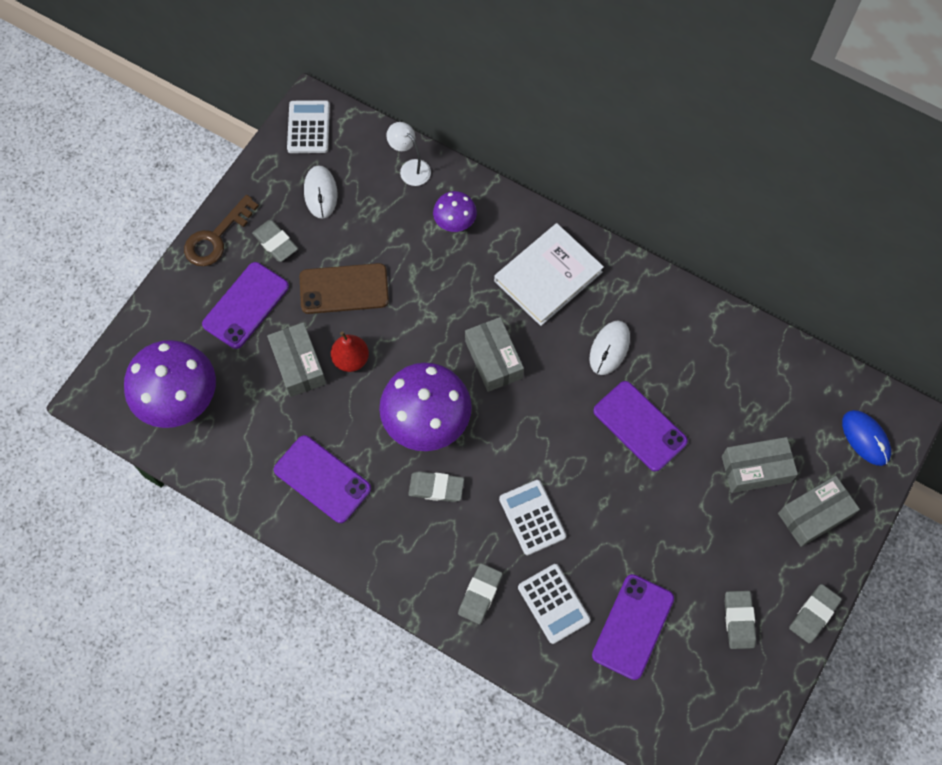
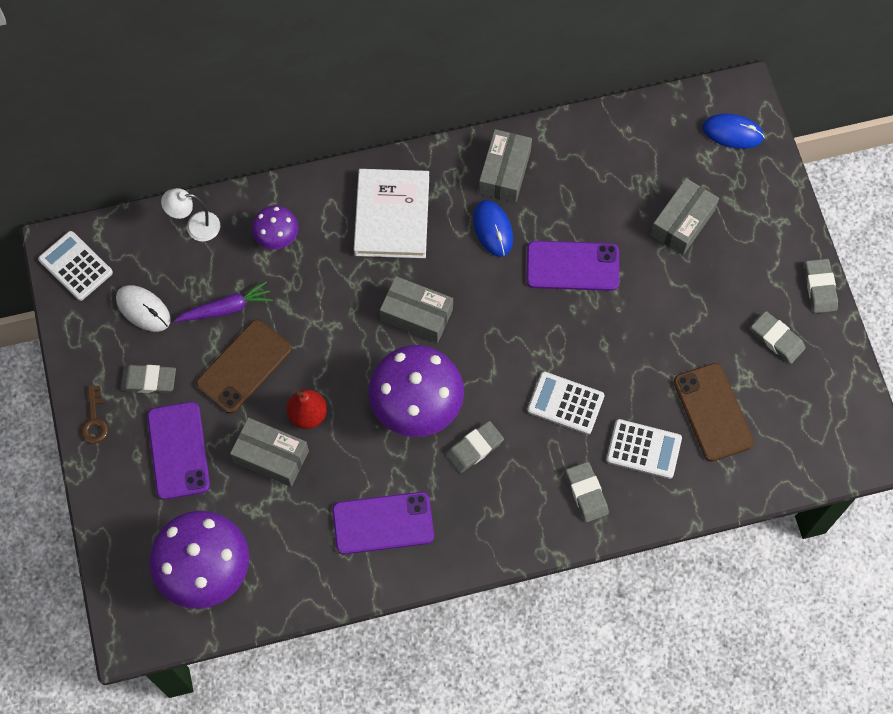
camera: 45 degrees left, 0 degrees up
(216, 237) = (94, 420): brown key -> brown key, size x0.60
(373, 240) = (226, 308): none -> purple carrot
(609, 348) = (493, 229): white mouse -> blue mouse
(633, 626) = (713, 412): purple phone -> brown phone
(814, 515) = (752, 218): grey box -> grey box (504, 172)

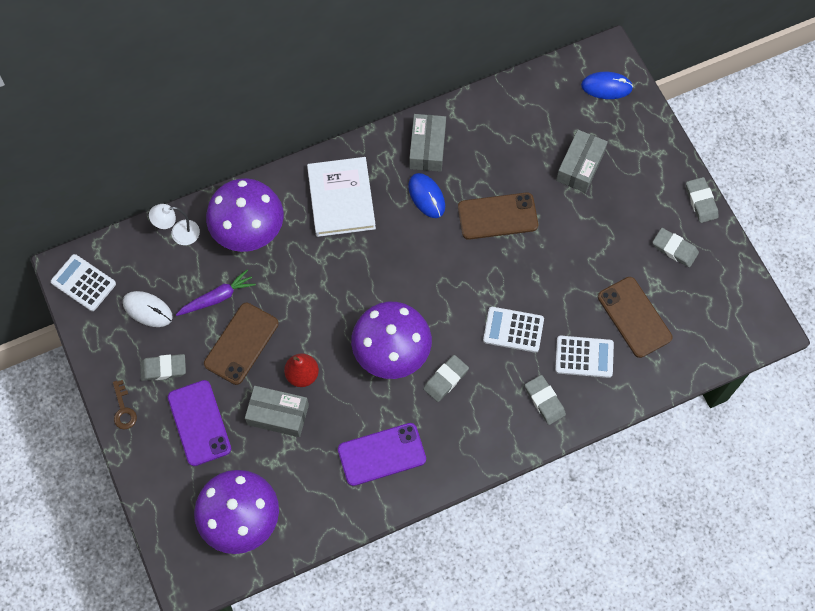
camera: 10 degrees left, 0 degrees up
(277, 238) = (249, 232): purple mushroom -> purple mushroom, size x1.94
(417, 315) = (377, 277): grey box -> none
(572, 266) = (497, 216): purple phone -> brown phone

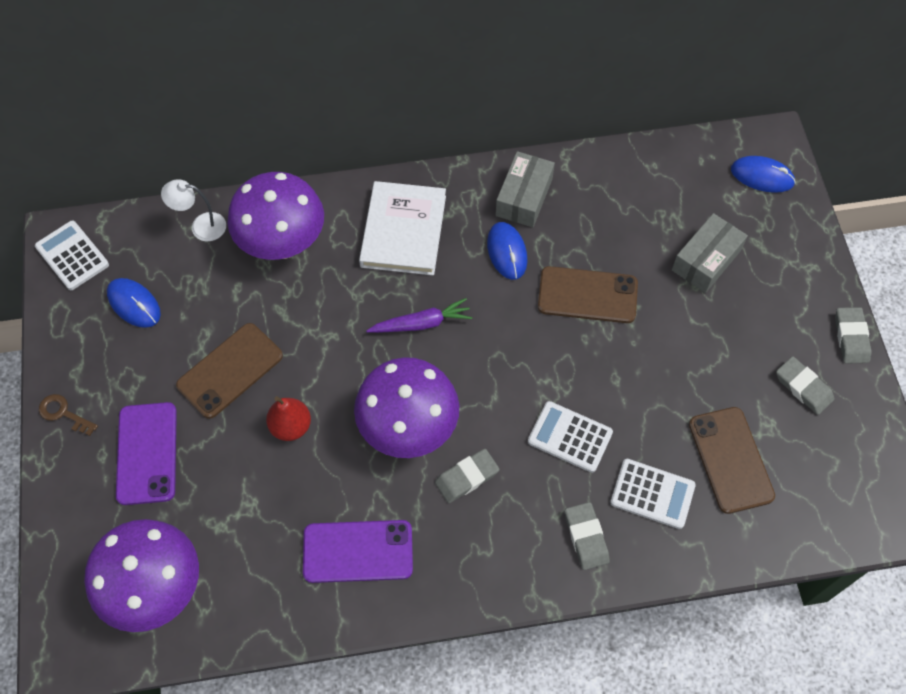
camera: 15 degrees right, 5 degrees down
(123, 409) = (63, 413): brown key -> brown key turned 120 degrees clockwise
(147, 310) = (134, 304): white mouse -> blue mouse
(163, 368) = (128, 377): grey eraser -> none
(217, 297) = (220, 310): purple carrot -> purple carrot (421, 323)
(278, 414) = (245, 468): grey box -> none

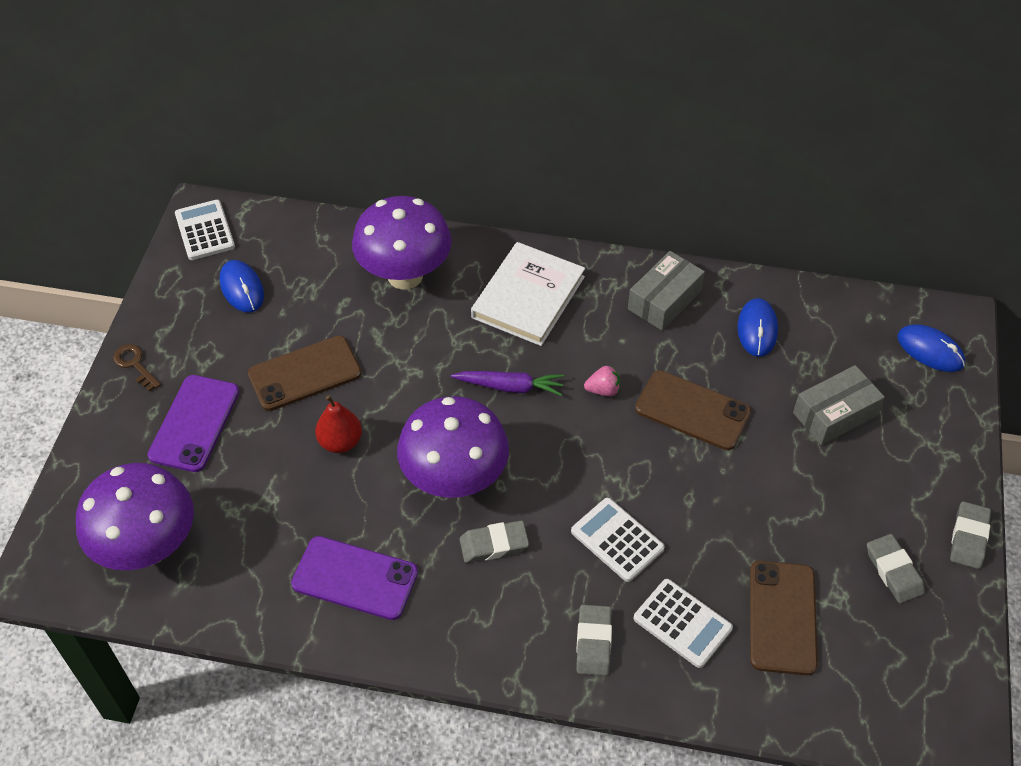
camera: 20 degrees right, 10 degrees down
(201, 226) = (334, 238): white lamp -> none
(504, 300) = (603, 390): none -> pink strawberry
(507, 252) = (625, 346): blue mouse -> blue mouse (757, 329)

